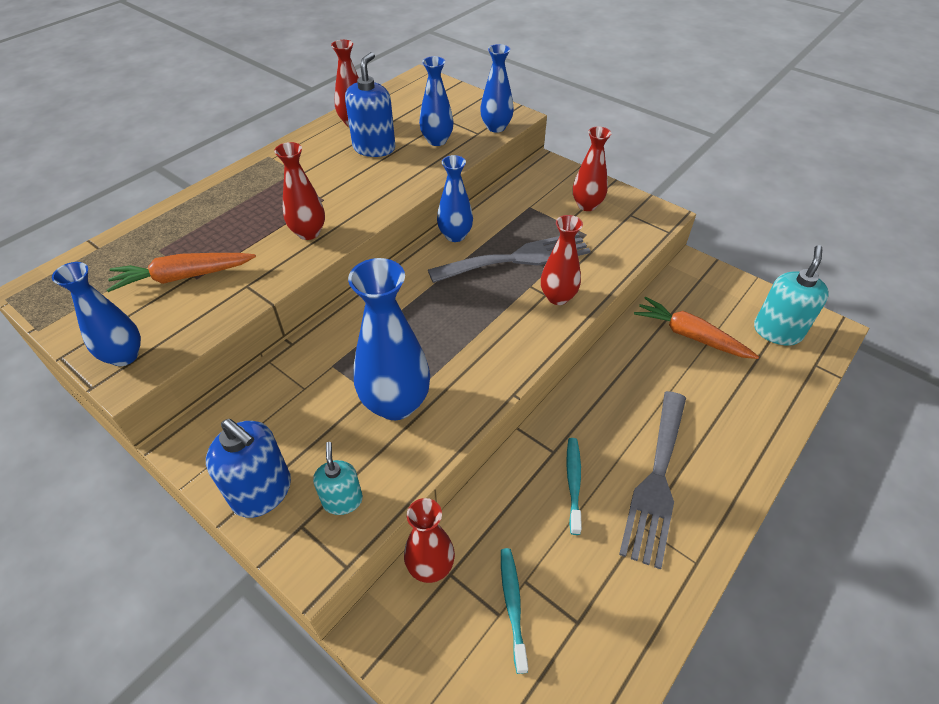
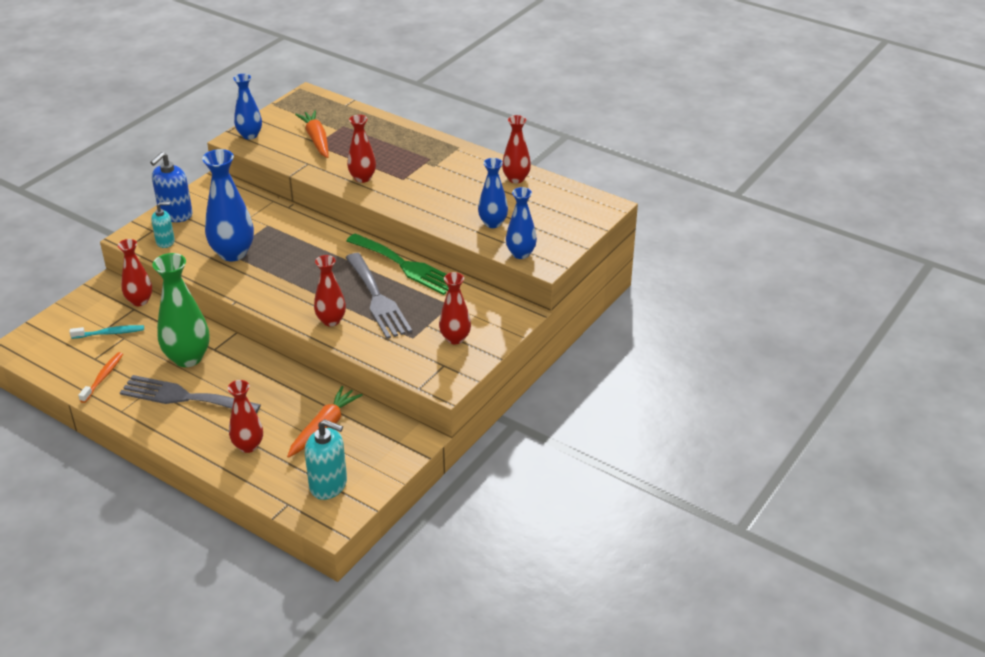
camera: 85 degrees right, 10 degrees down
(374, 148) = (476, 193): blue soap dispenser -> none
(455, 235) = (406, 266): blue vase -> green fork
(573, 483) = (188, 358): turquoise toothbrush -> green vase
(623, 601) = (103, 377): none -> orange toothbrush
(735, 404) = (248, 446): none -> red vase

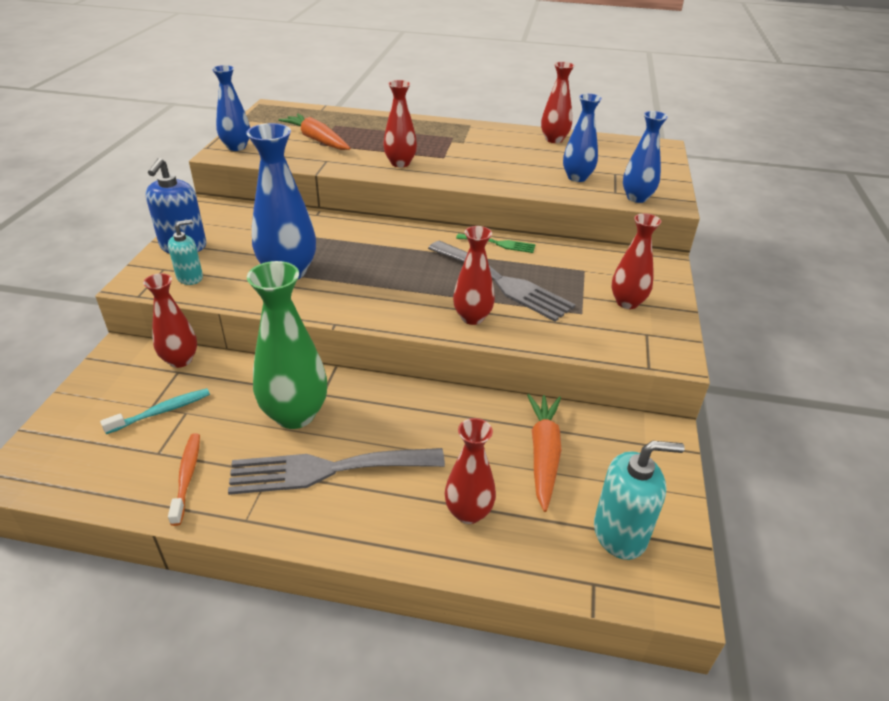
camera: 25 degrees left, 0 degrees up
(406, 266) = (499, 244): green fork -> green fork, size x0.50

